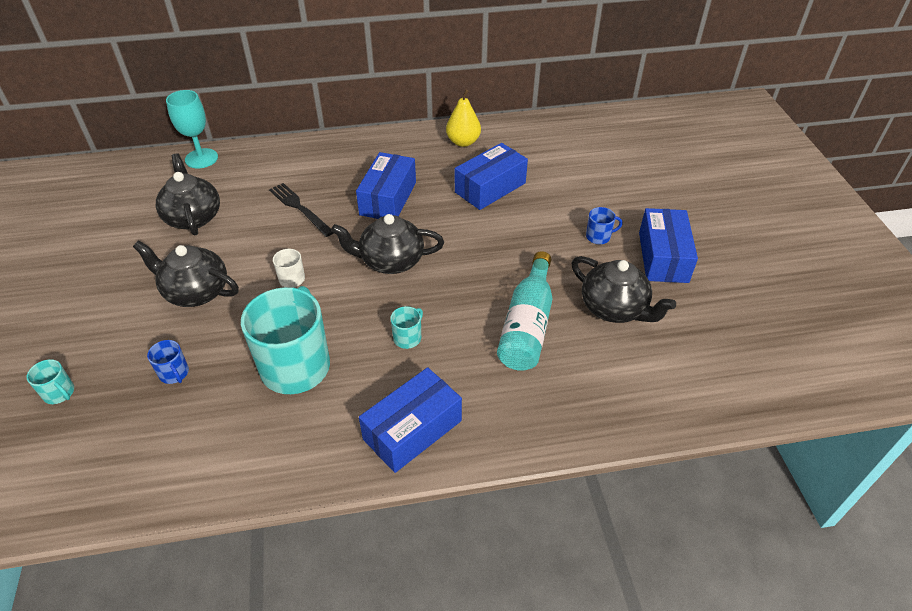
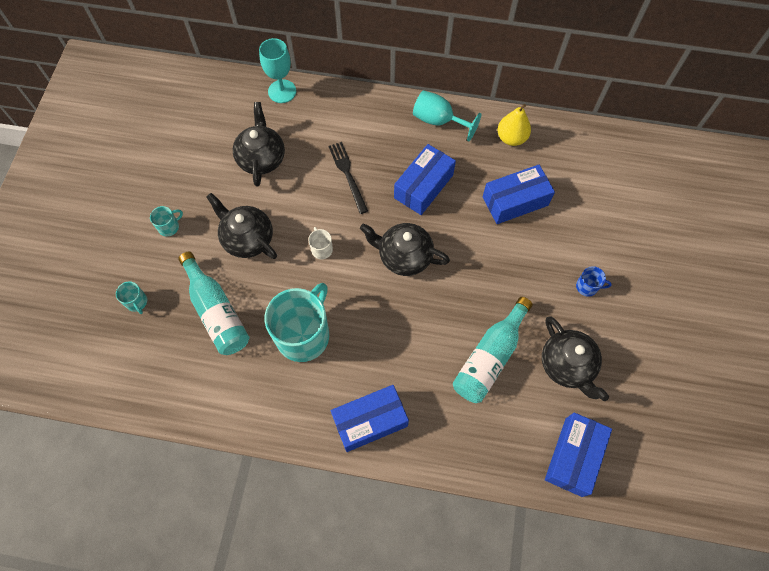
camera: 20 degrees right, 20 degrees up
(174, 373) = (216, 312): blue mug -> turquoise bottle
(382, 145) = (438, 121): none -> turquoise goblet
(408, 337) = (393, 337): turquoise mug -> turquoise mug (169, 227)
(663, 257) = (633, 327): blue box -> blue box (573, 456)

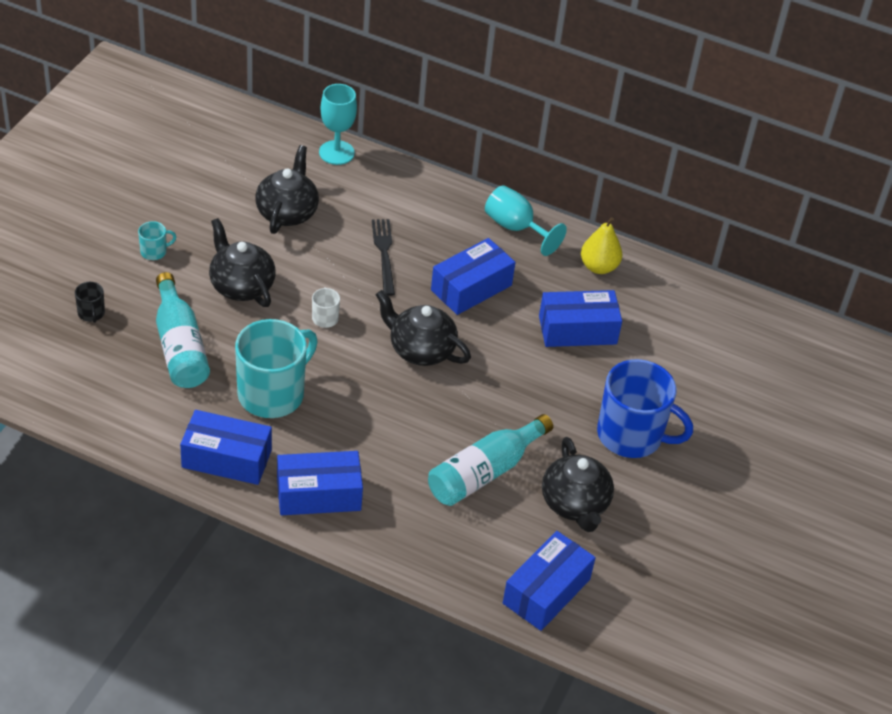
camera: 10 degrees right, 20 degrees down
(137, 302) = (91, 313): turquoise mug -> black mug
(287, 410) = (226, 458): none -> blue box
(587, 287) = (631, 435): blue mug -> blue mug, size x2.38

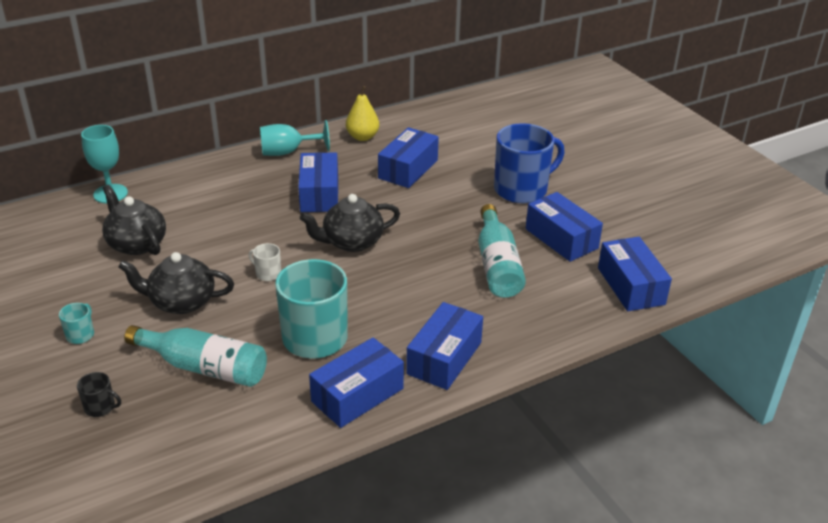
camera: 50 degrees left, 10 degrees down
(384, 254) = (239, 217): black fork -> none
(575, 504) = (561, 238): black teapot -> blue box

